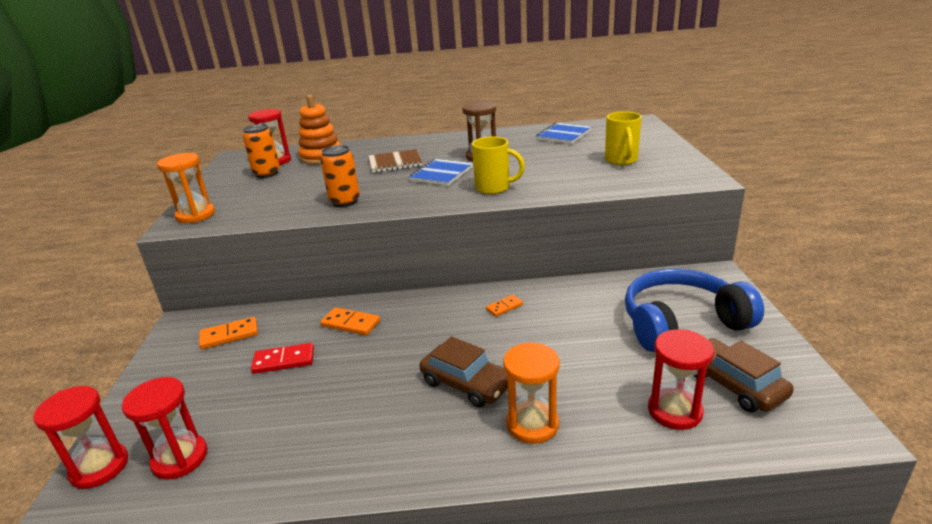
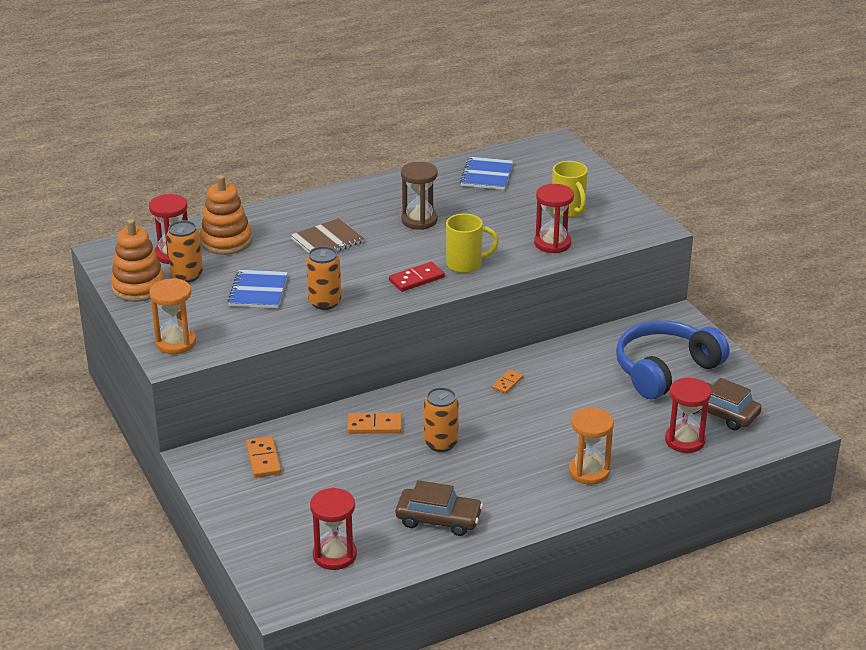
camera: 25 degrees left, 5 degrees up
(99, 467) = (274, 576): red hourglass -> red hourglass (552, 243)
(225, 177) = (138, 287): none -> orange stacking toy
(229, 335) = (263, 459): orange domino -> orange domino turned 60 degrees counterclockwise
(284, 361) = (343, 469): red domino -> red domino (416, 279)
(395, 354) = (441, 443): none -> orange can
(441, 174) = (395, 251): blue notebook -> blue notebook (258, 291)
(466, 383) = (519, 454): brown car -> brown car (438, 519)

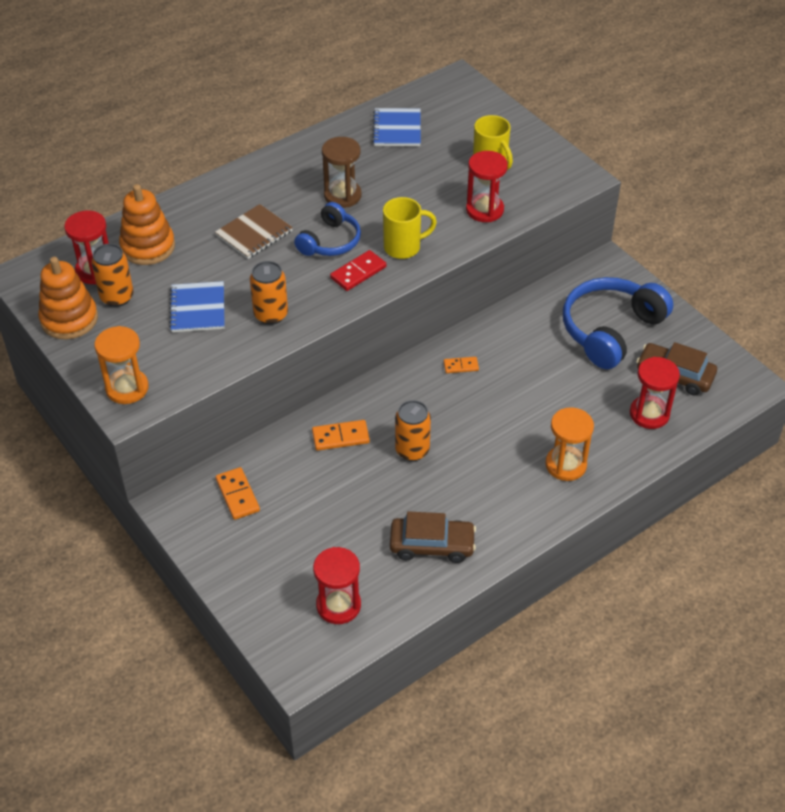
camera: 10 degrees left, 15 degrees up
(397, 253) = (330, 241): none -> blue headphones
(507, 383) = (461, 366): orange domino -> orange domino turned 60 degrees clockwise

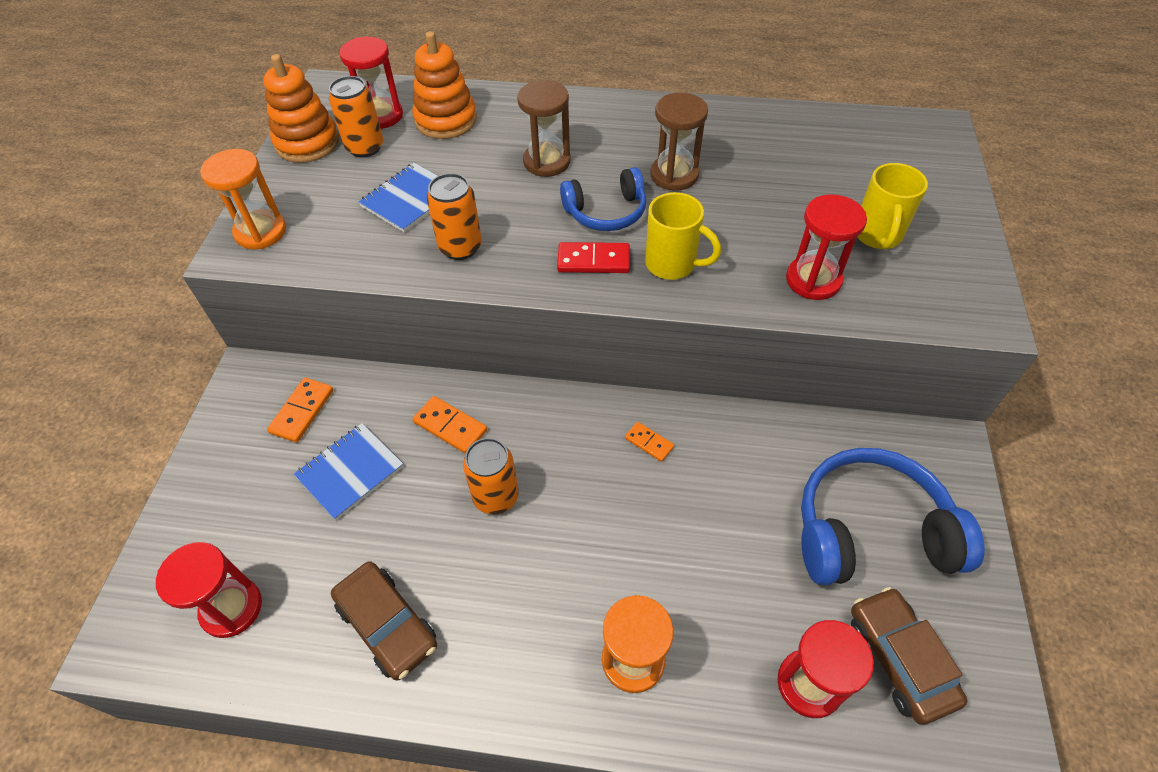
camera: 45 degrees right, 5 degrees up
(254, 233) = (547, 162): brown notebook -> brown hourglass
(397, 129) = (810, 142): blue notebook -> blue notebook (350, 472)

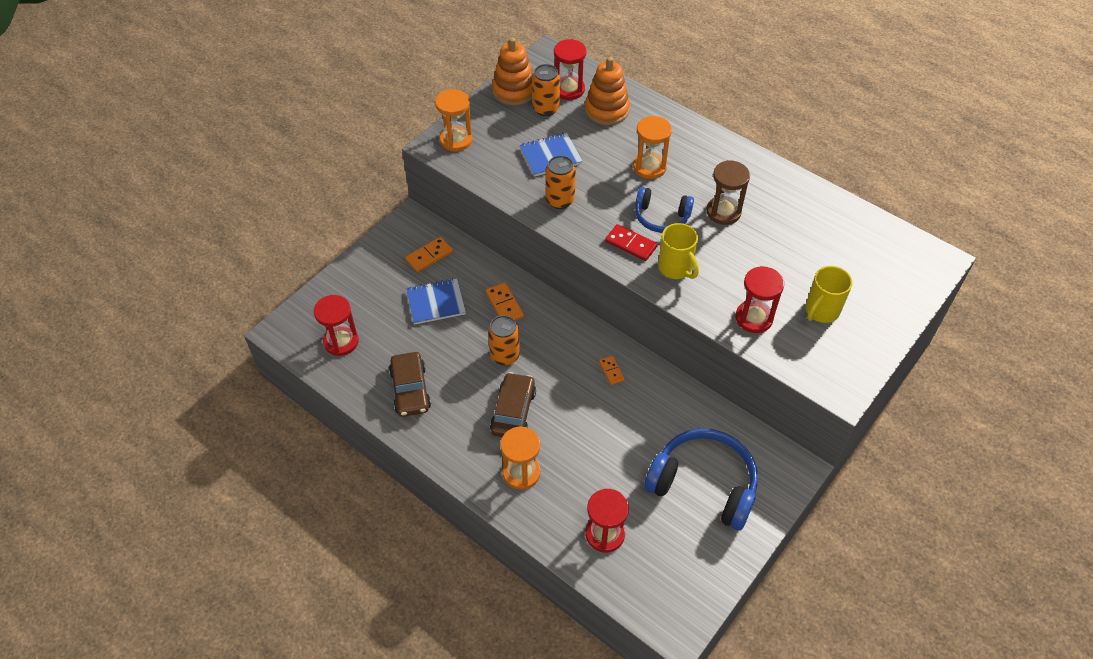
camera: 30 degrees right, 0 degrees up
(547, 162) = (649, 167): brown hourglass -> orange hourglass
(899, 659) = (664, 551): brown car -> brown car (513, 411)

